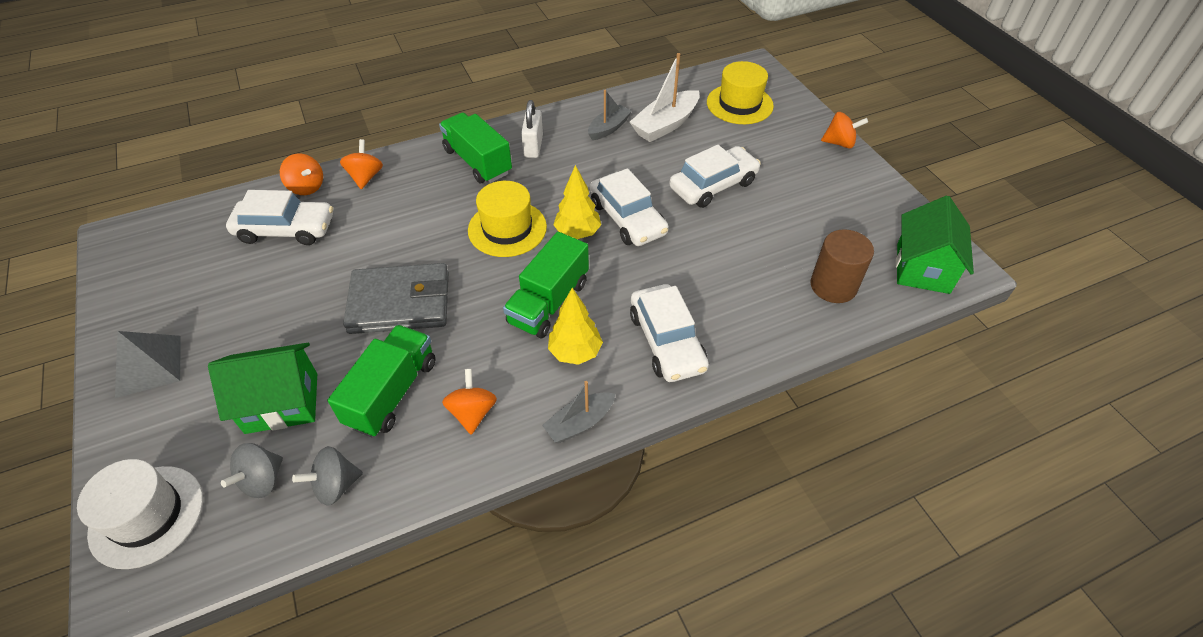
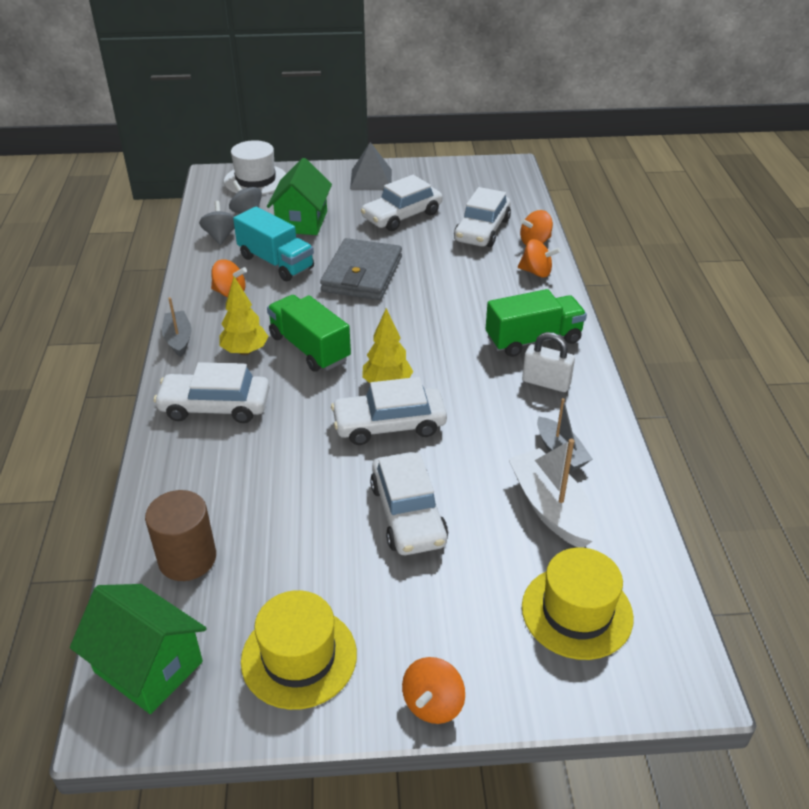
camera: 110 degrees right, 10 degrees down
(257, 305) = (402, 216): none -> white car
(392, 392) = (276, 262): green truck -> turquoise truck
(507, 228) = (419, 341): yellow hat -> yellow hat (299, 657)

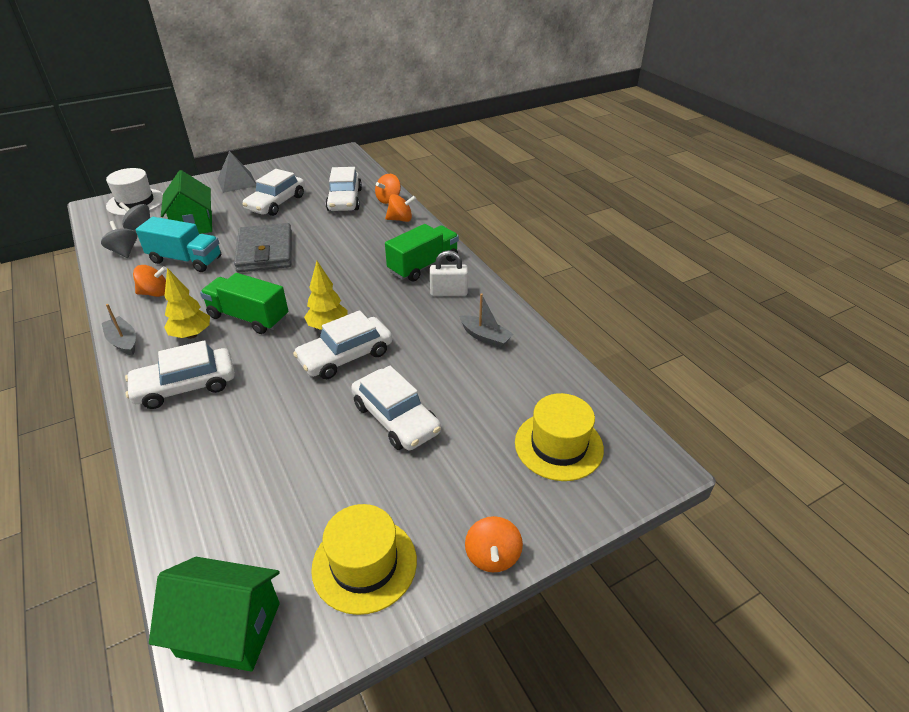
camera: 25 degrees left, 0 degrees up
(187, 558) = (221, 520): brown cylinder -> none
(550, 508) = (500, 378): white boat -> none

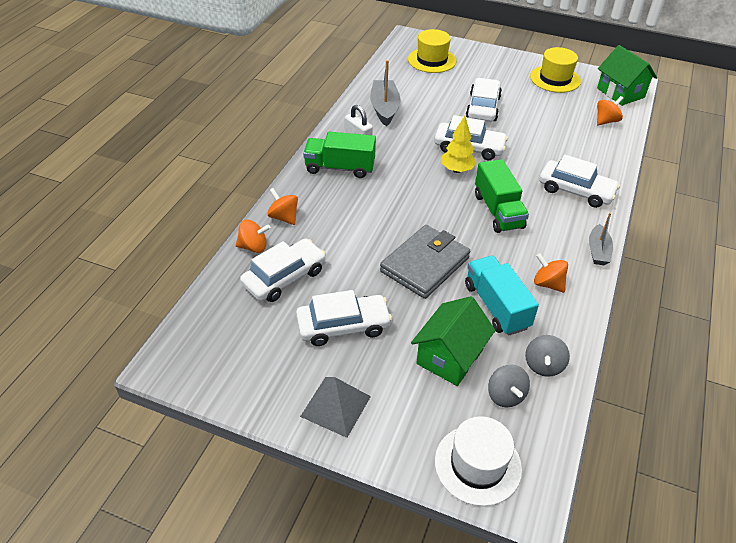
camera: 130 degrees left, 5 degrees up
(192, 335) = (547, 224): yellow tree -> none
(485, 337) = (384, 108): grey boat -> grey boat, size x1.57
(492, 556) = (507, 55): orange spinning top -> orange spinning top (606, 121)

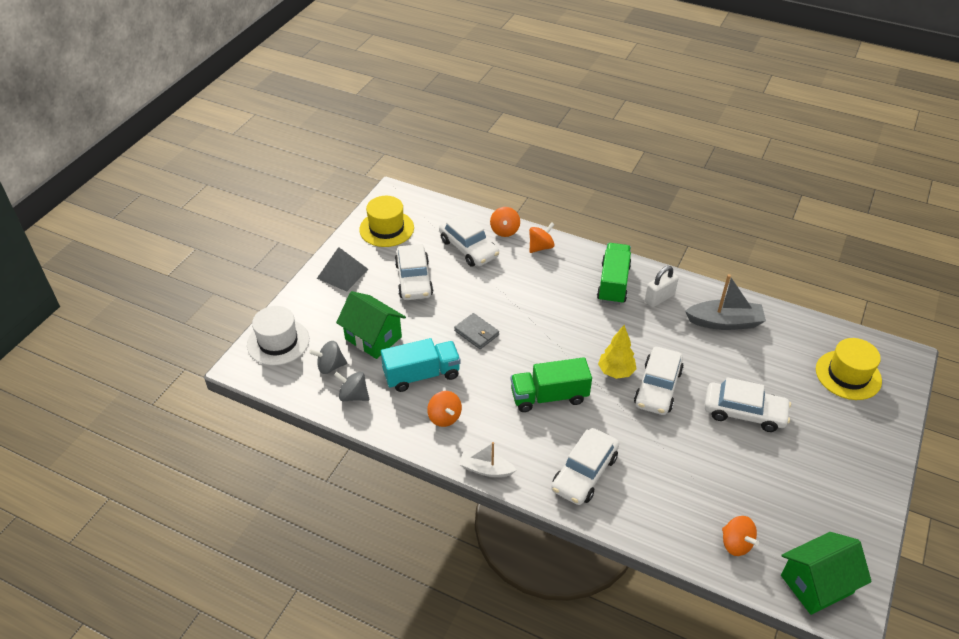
camera: 95 degrees right, 0 degrees up
(425, 264) = (476, 333): grey wallet -> grey wallet, size x0.54
(548, 284) = (444, 417): orange spinning top -> orange spinning top turned 105 degrees clockwise
(555, 79) = (835, 507): yellow hat -> yellow hat (386, 229)
(598, 251) = (486, 469): grey boat -> white boat

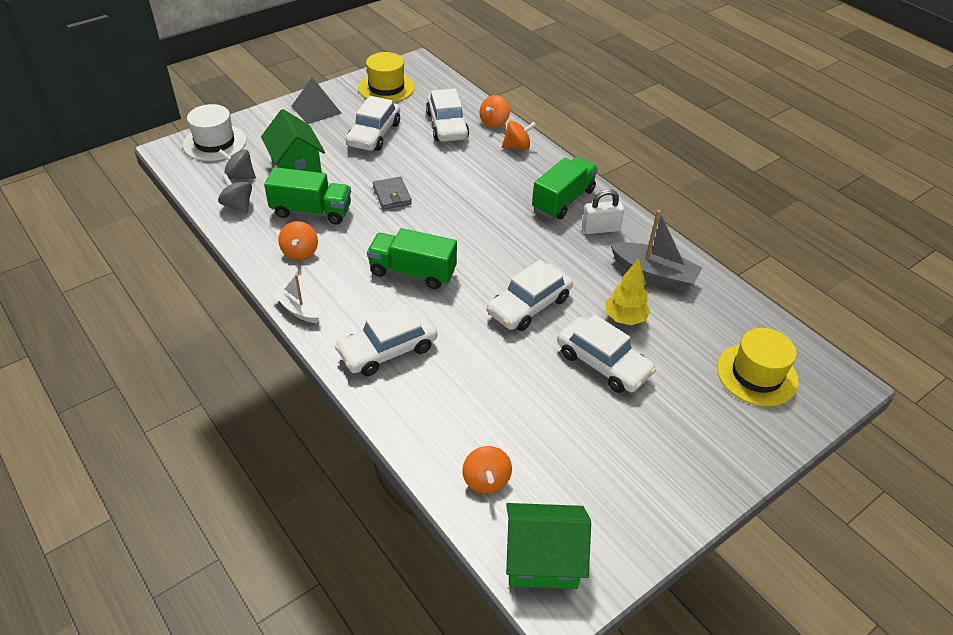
camera: 25 degrees right, 0 degrees up
(422, 375) = (311, 211): turquoise truck -> green truck
(616, 372) = (498, 276): yellow tree -> yellow tree (625, 319)

